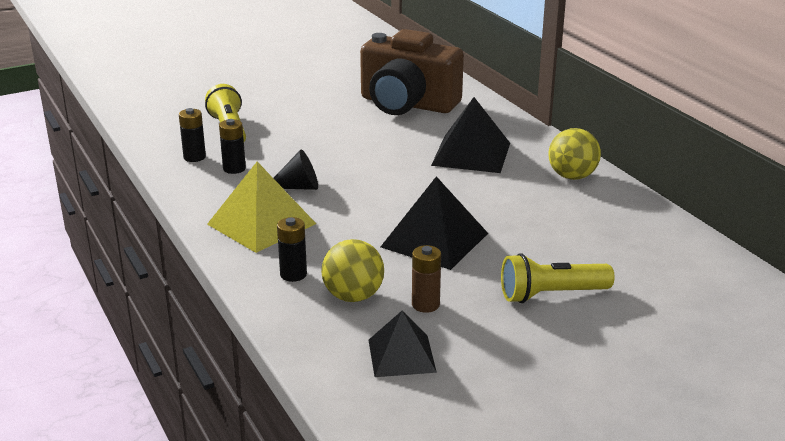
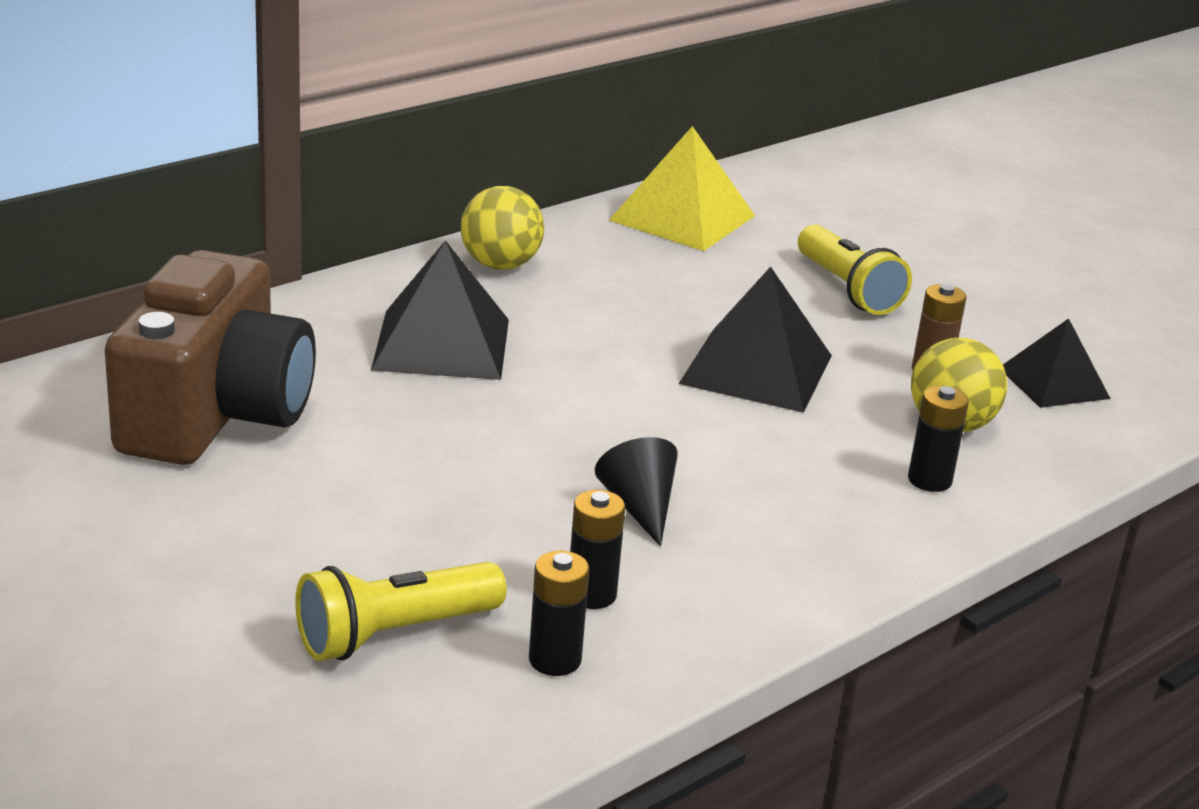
camera: 105 degrees left, 0 degrees up
(261, 223) = (794, 530): yellow pyramid -> yellow pyramid (682, 218)

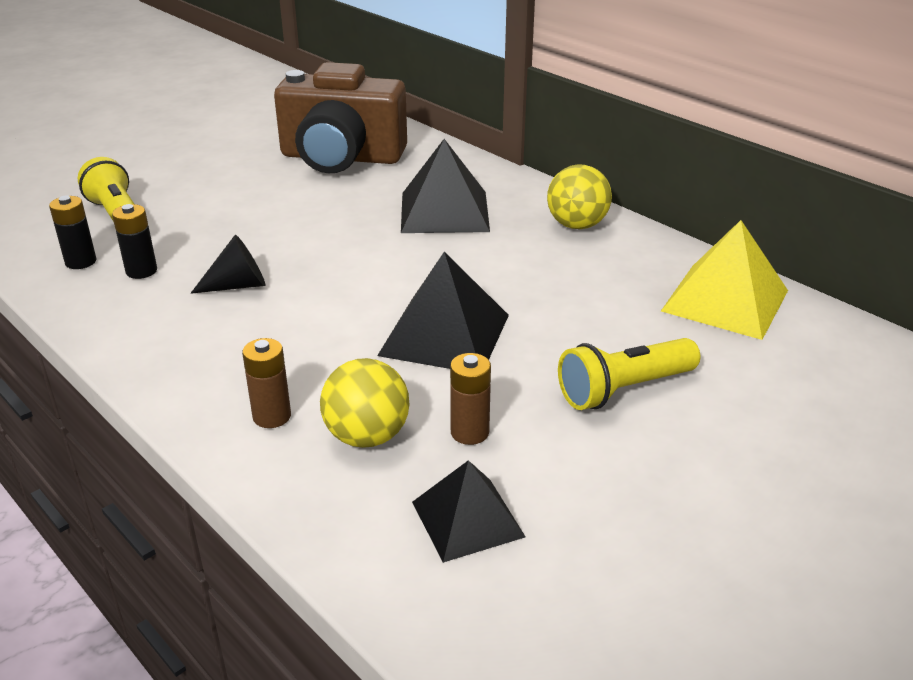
camera: 90 degrees right, 5 degrees up
(929, 480) = (272, 416): black battery -> brown battery

